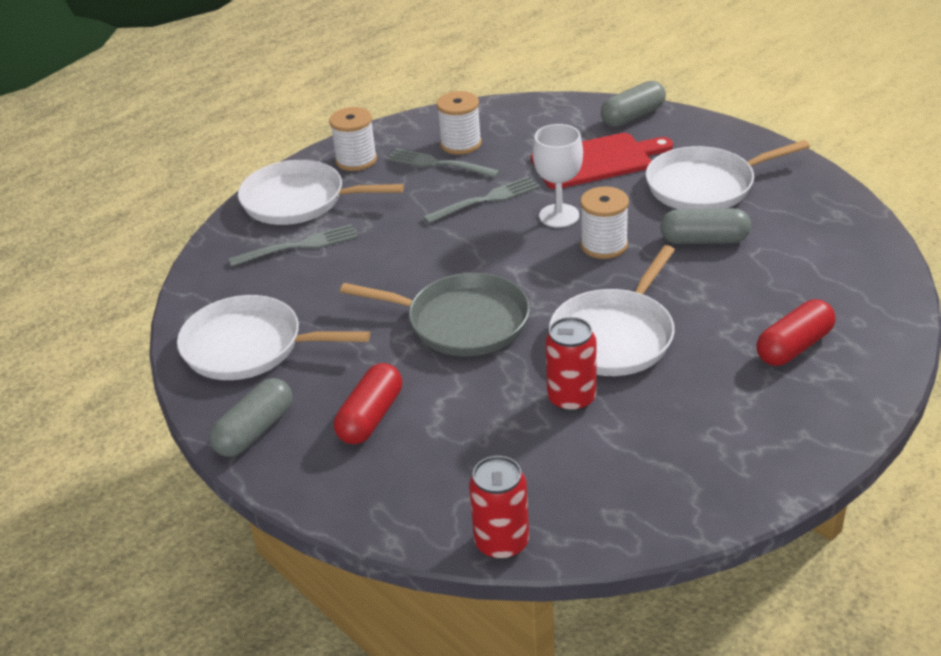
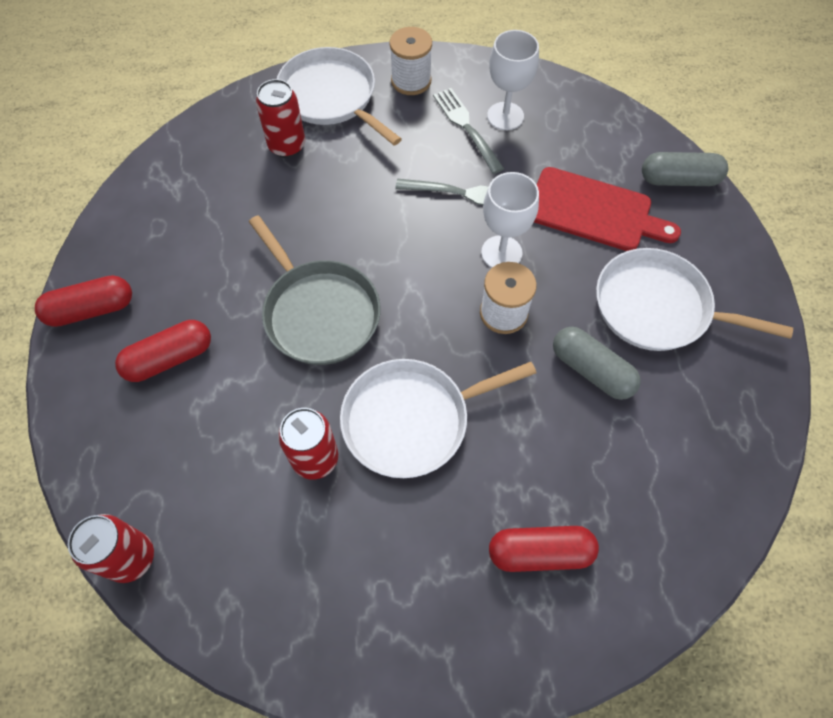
camera: 35 degrees right, 25 degrees up
(249, 346) = (162, 224): white pan -> none
(255, 431) = (91, 310): grey capsule -> red capsule
(299, 246) = (287, 146): grey fork -> red can
(461, 144) = (505, 116): white spool -> white goblet

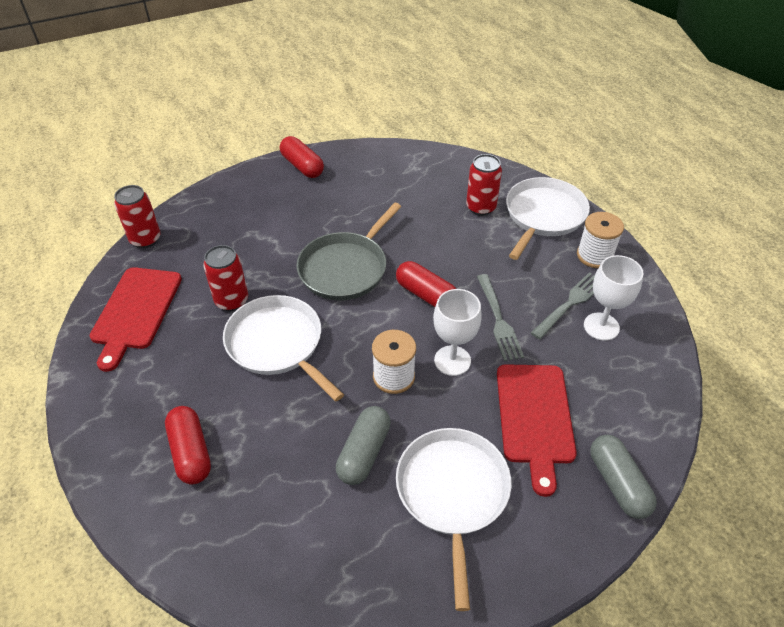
camera: 70 degrees right, 15 degrees down
(169, 358) = (281, 210): red capsule -> red capsule (426, 295)
(278, 592) = (135, 311): none -> red cutting board

